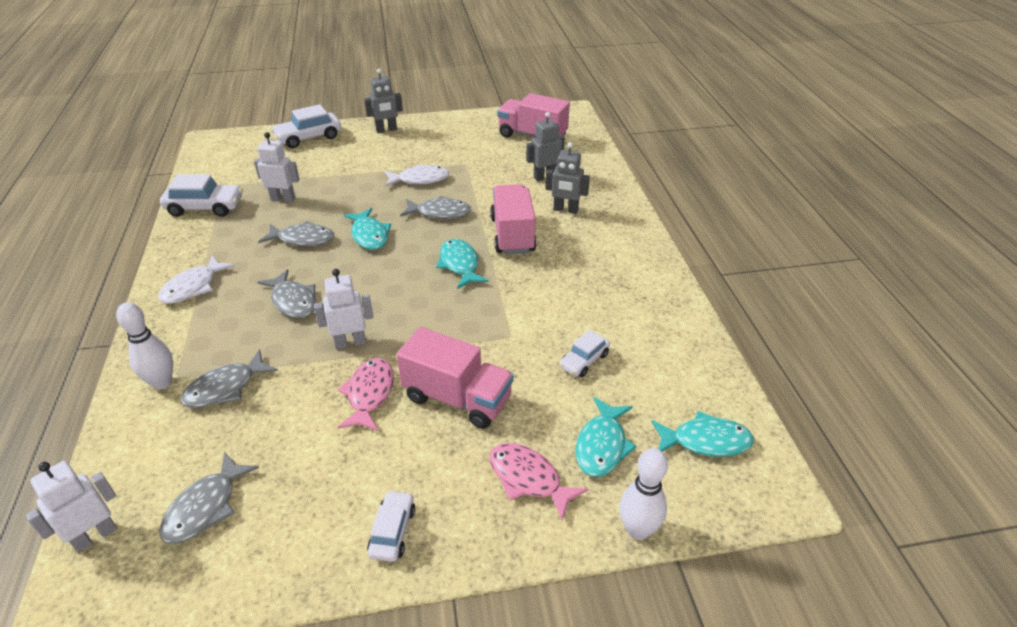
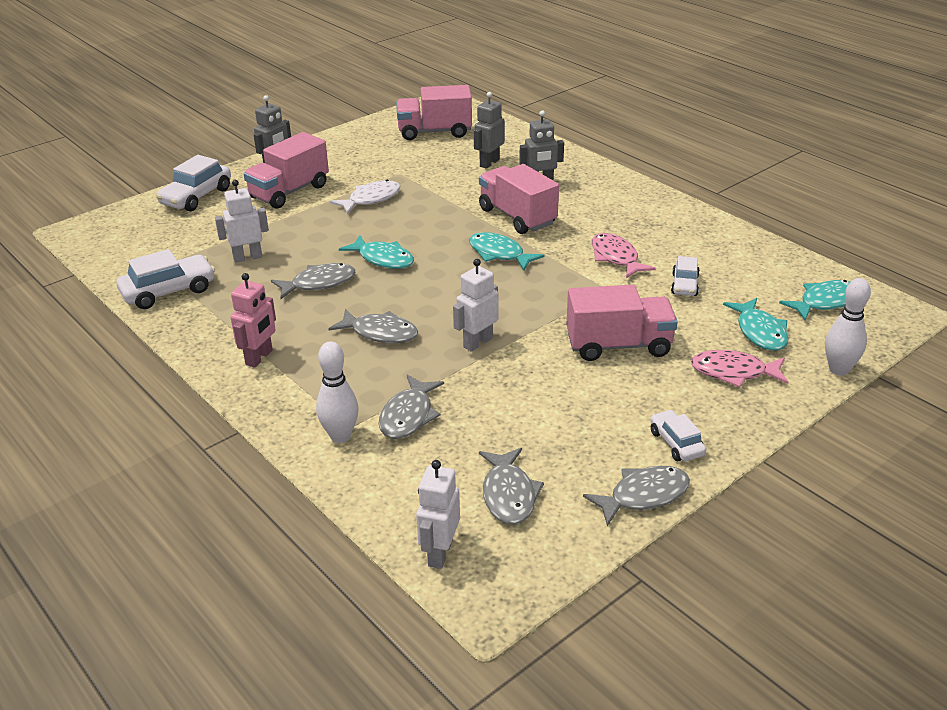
camera: 30 degrees left, 5 degrees down
(193, 287) = (259, 358): white fish -> pink robot
(369, 394) = (543, 370): pink fish -> pink fish (616, 257)
(371, 154) = (289, 192): none -> pink truck
(439, 213) = (427, 220): grey fish -> grey fish (643, 496)

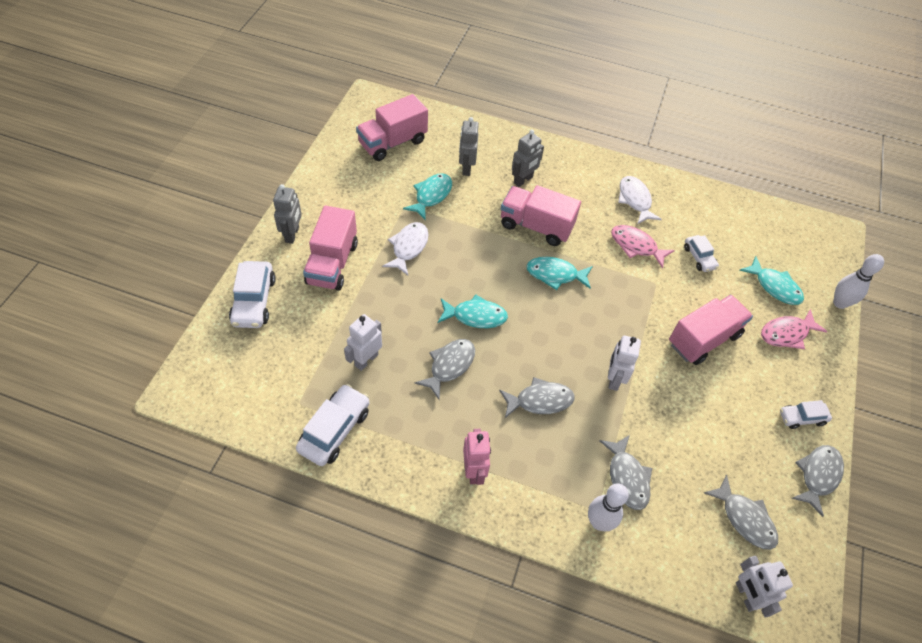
camera: 35 degrees left, 20 degrees up
(653, 225) = (635, 200): none -> white fish
(676, 443) = (802, 418): white car -> white car turned 45 degrees counterclockwise
(825, 302) = (790, 240): turquoise fish -> turquoise fish (431, 196)

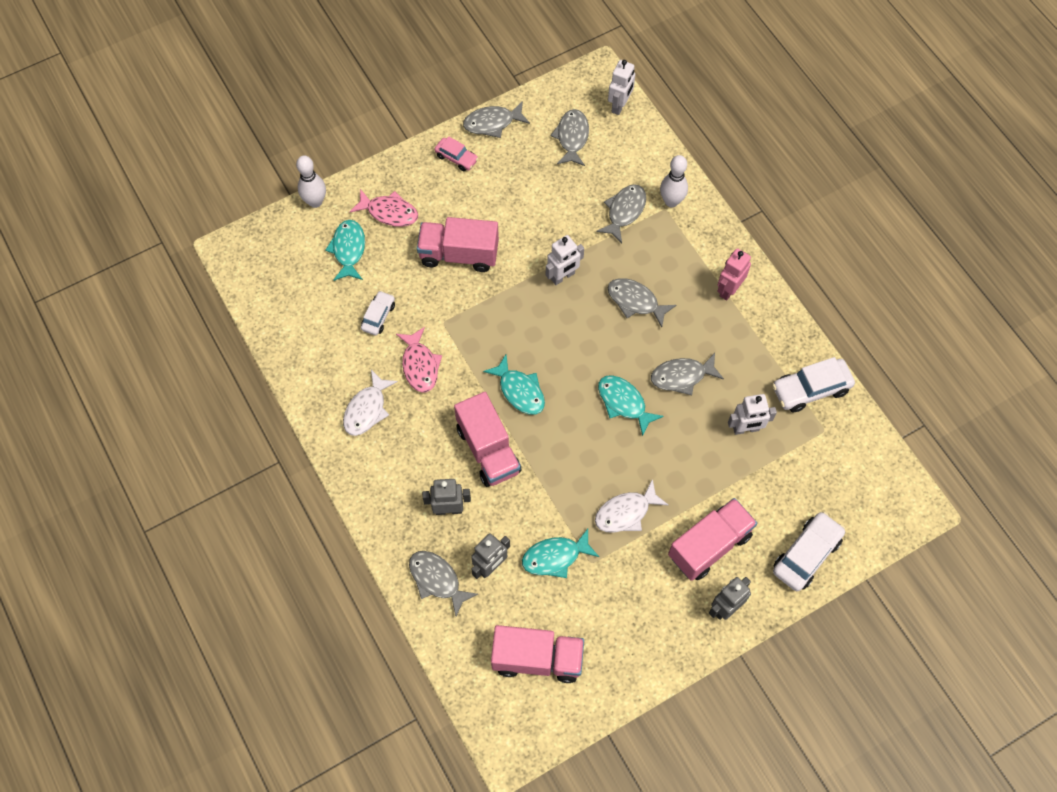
camera: 135 degrees left, 10 degrees up
(490, 144) = (437, 580): none -> grey fish
(802, 418) = (456, 158): white car -> pink car

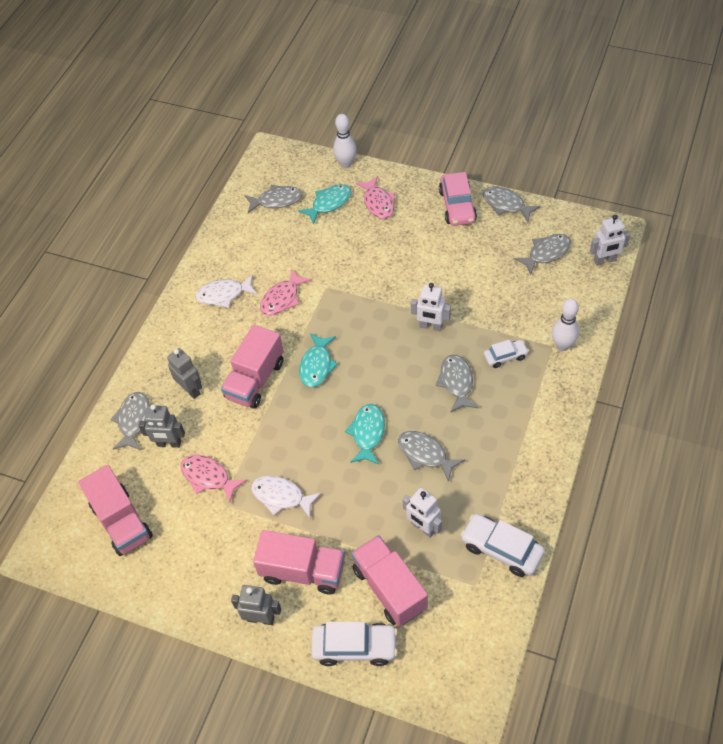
camera: 55 degrees right, 10 degrees down
(378, 316) = (296, 252): white car -> white car (505, 356)
(456, 158) = (457, 206): pink car -> pink car, size x1.66
(459, 254) = (386, 259): pink truck -> pink truck (389, 588)
(555, 557) = (208, 477): turquoise fish -> pink fish
(624, 211) = (522, 324): grey fish -> grey fish (276, 201)
(729, 289) = (529, 433): pink robot -> none

